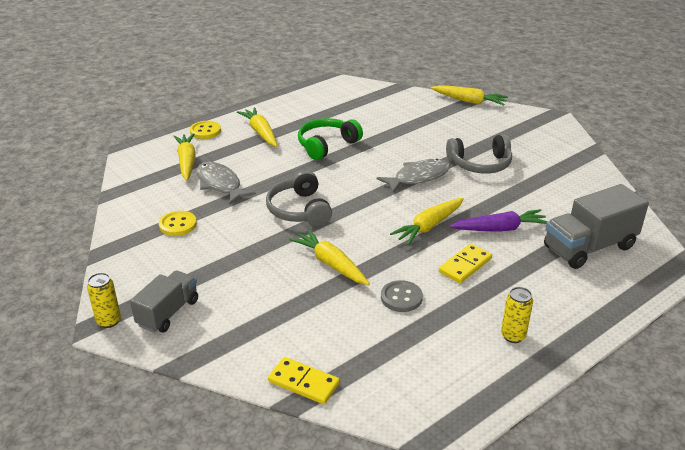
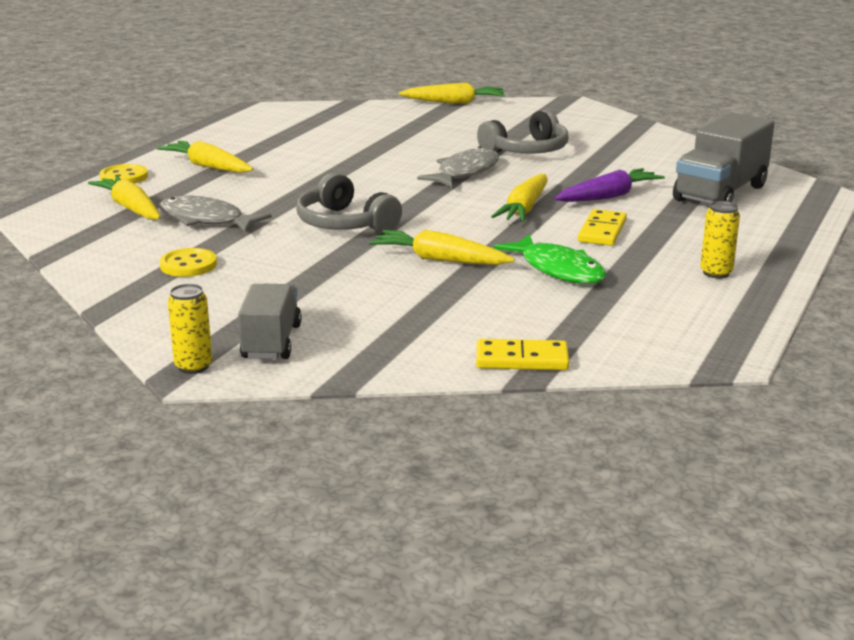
camera: 25 degrees left, 10 degrees down
(327, 145) = (314, 164): green headphones -> none
(401, 297) = (558, 269): grey button -> green fish

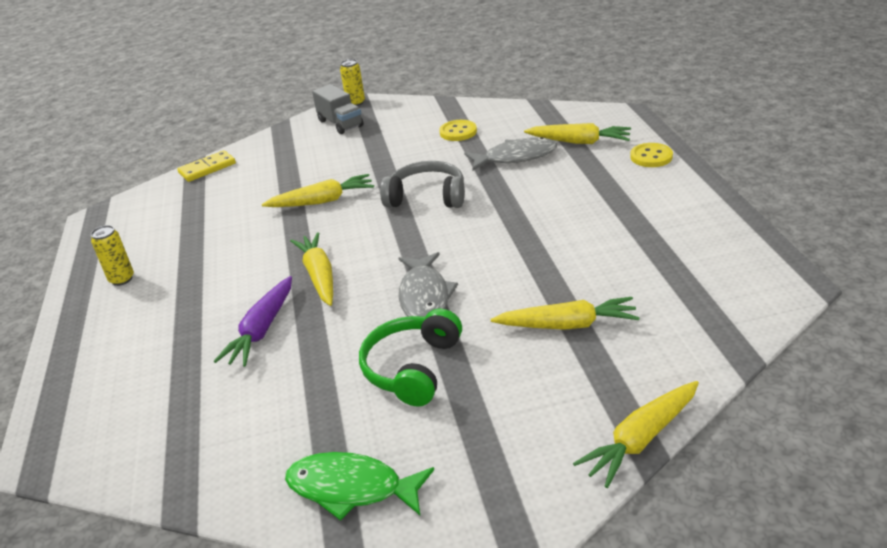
camera: 145 degrees right, 10 degrees up
(208, 166) = (626, 193): yellow carrot -> yellow carrot (567, 325)
(527, 150) = (412, 368): grey headphones -> green headphones
(558, 269) = (237, 230): green fish -> green fish (351, 488)
(602, 231) = (234, 281): yellow domino -> none
(720, 193) = (155, 395): grey truck -> none

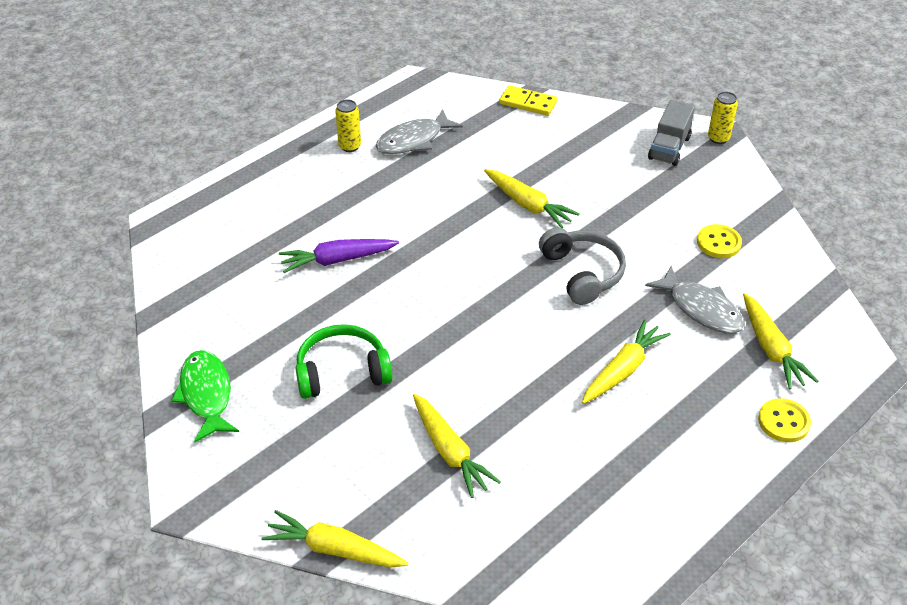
camera: 55 degrees right, 10 degrees up
(319, 276) = (422, 258): yellow carrot -> yellow carrot (623, 370)
(424, 296) = (433, 339): grey fish -> grey fish (413, 140)

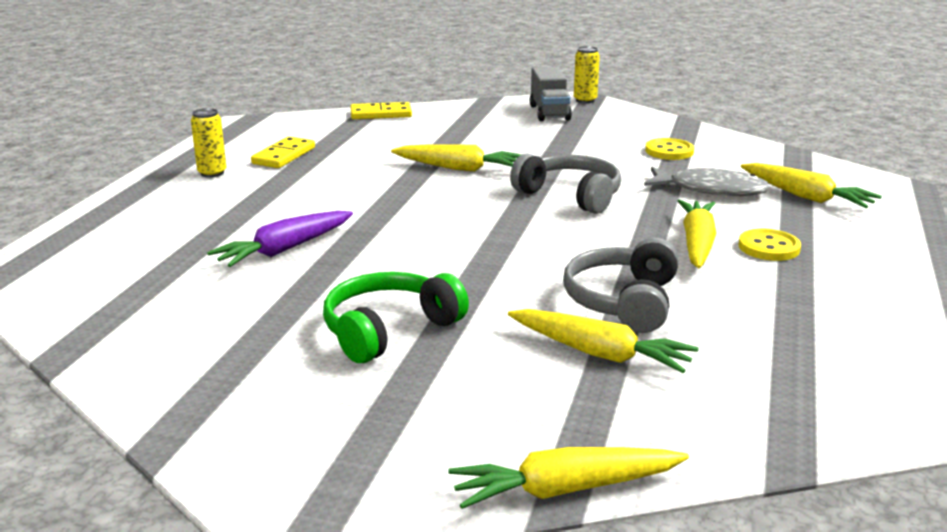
camera: 30 degrees left, 20 degrees down
(206, 394) = (216, 404): green fish -> none
(413, 140) = (284, 156): grey fish -> yellow domino
(510, 409) = (623, 302): none -> grey headphones
(783, 422) = (886, 235): yellow button -> yellow button (769, 247)

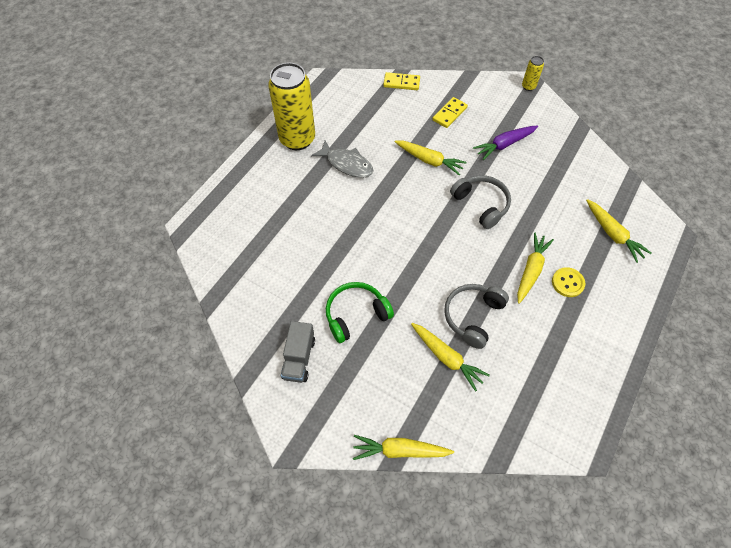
camera: 15 degrees right, 35 degrees up
(212, 173) = (297, 139): yellow can -> yellow can, size x2.36
(284, 156) = (338, 126): yellow domino -> yellow domino (449, 114)
(284, 249) = (321, 229): purple carrot -> purple carrot (504, 145)
(549, 113) = (501, 100): grey truck -> grey truck (299, 358)
(669, 151) = (555, 164): yellow button -> none
(711, 190) = (562, 214): grey fish -> grey fish (347, 164)

